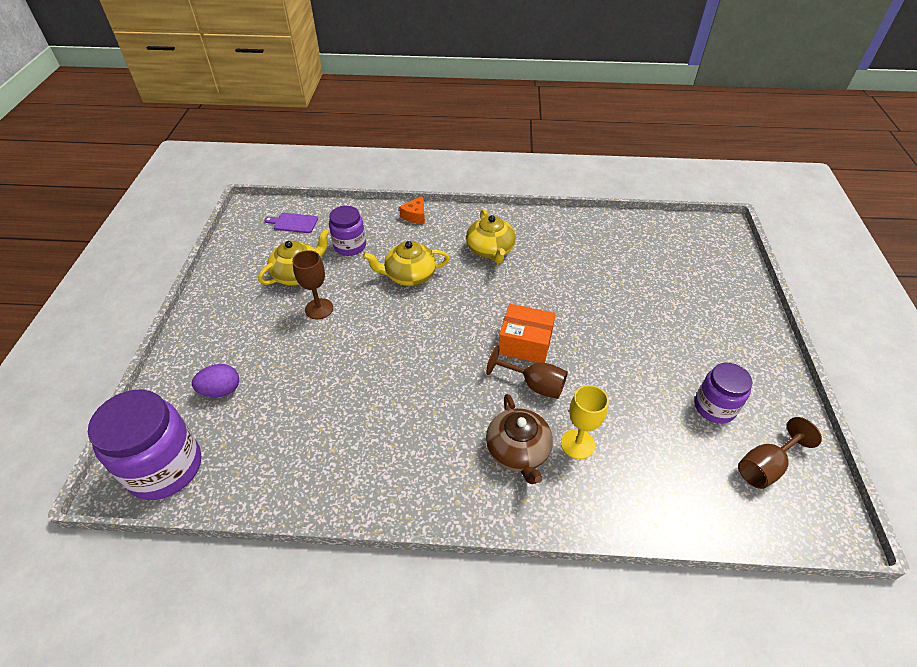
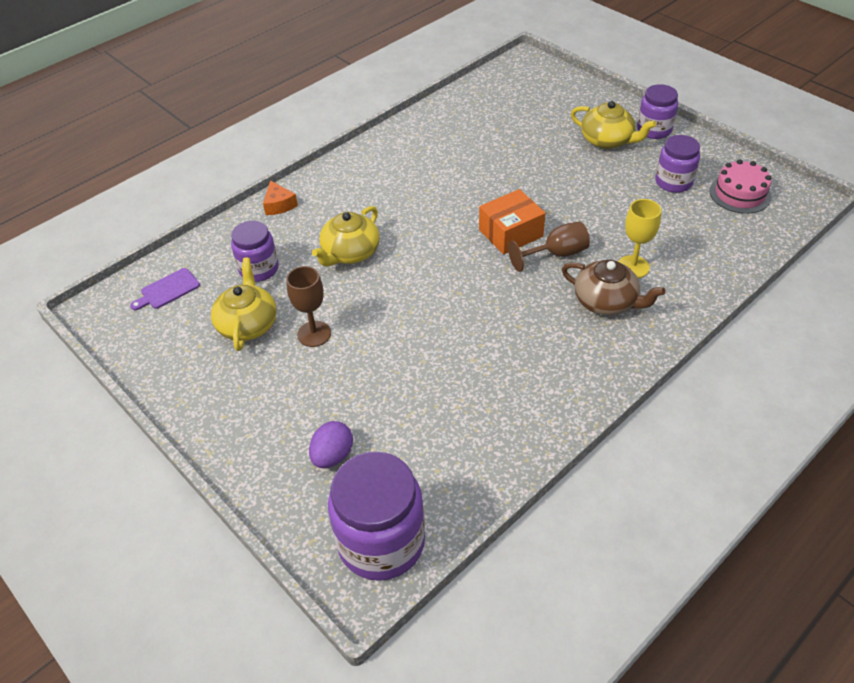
camera: 45 degrees left, 0 degrees up
(490, 250) = (386, 188): yellow teapot -> yellow teapot (607, 140)
(760, 353) = (654, 130): none -> purple jar
(765, 466) = (740, 194): brown goblet -> pink cake

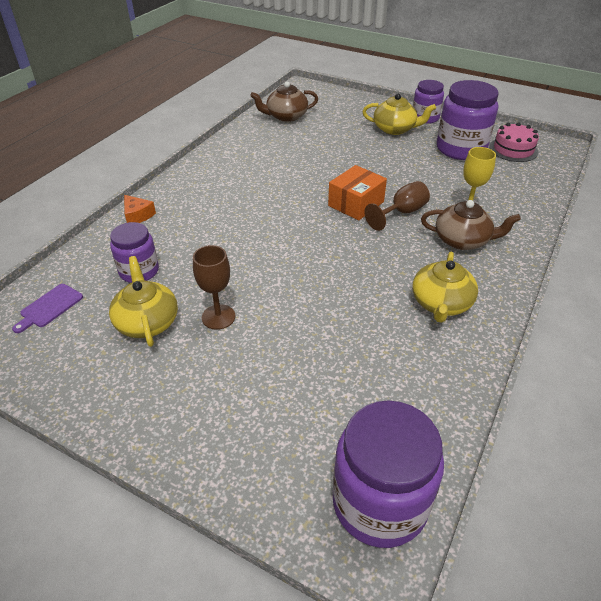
camera: 20 degrees left, 5 degrees down
(332, 456) = (288, 427): purple egg -> none
(350, 253) = (222, 242): yellow teapot -> yellow teapot (441, 303)
(486, 102) = (286, 116): none -> brown teapot
(673, 182) = (461, 149): purple jar -> purple jar, size x1.66

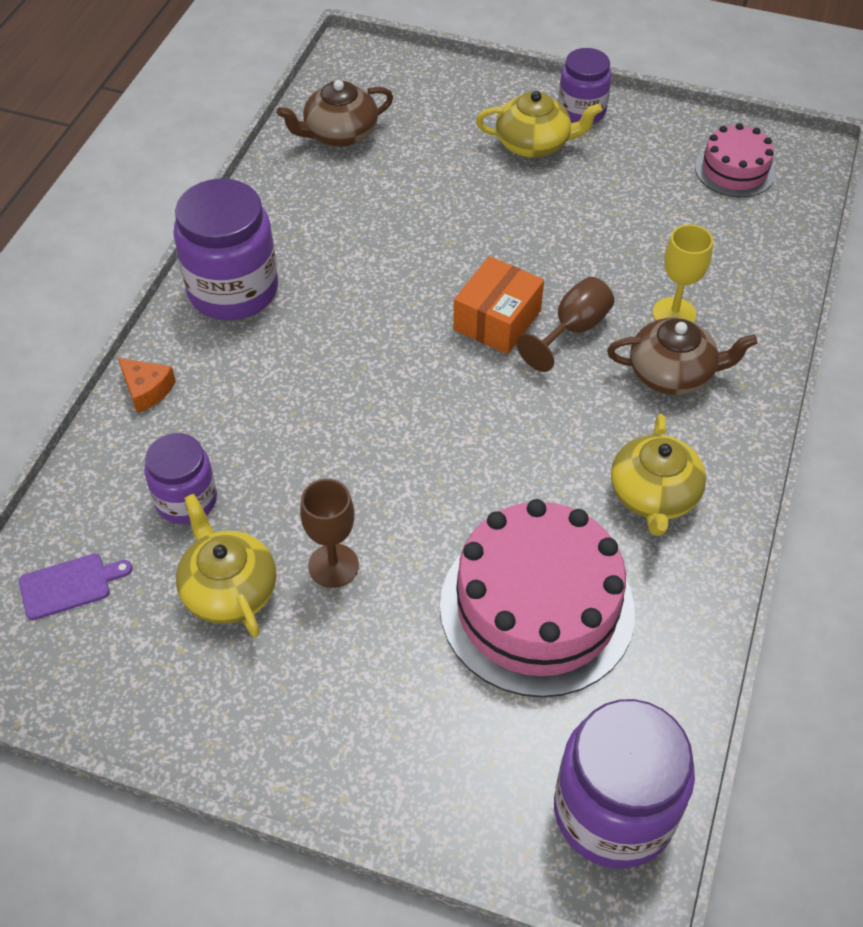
camera: 10 degrees left, 10 degrees up
(49, 307) = (69, 585): purple cutting board -> purple cutting board turned 135 degrees counterclockwise
(348, 358) = (537, 607): none -> pink cake
(461, 149) = (649, 178): purple jar -> purple jar (233, 290)

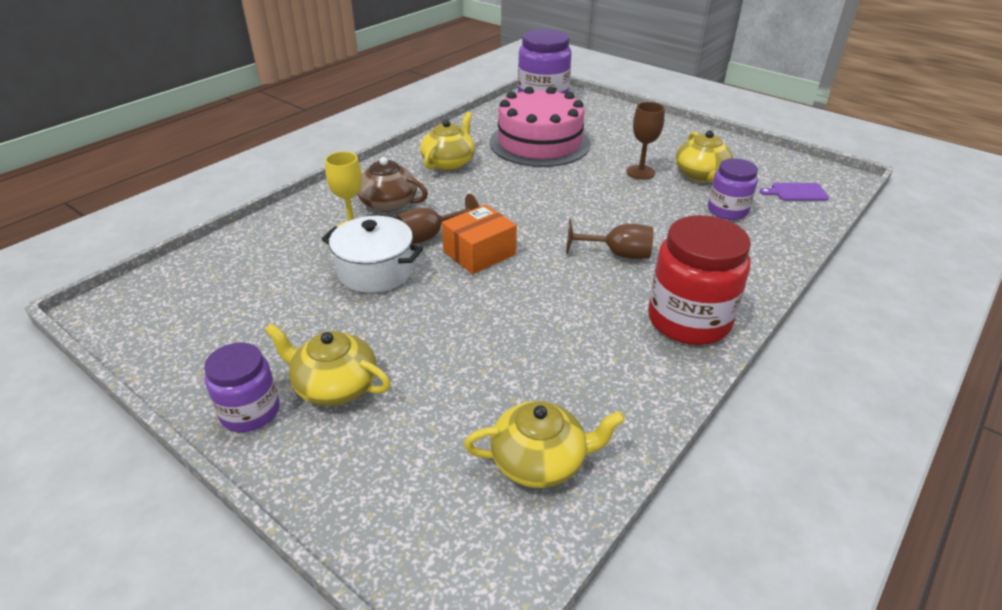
camera: 160 degrees left, 15 degrees down
(146, 390) = (761, 269): orange cheese -> none
(233, 290) = (688, 320): purple jar -> red jar
(329, 365) = (617, 254): none -> brown goblet
(339, 133) = (540, 461): brown teapot -> yellow teapot
(595, 262) = (375, 271): none -> white pot
(734, 170) = (184, 311): pink cake -> none

